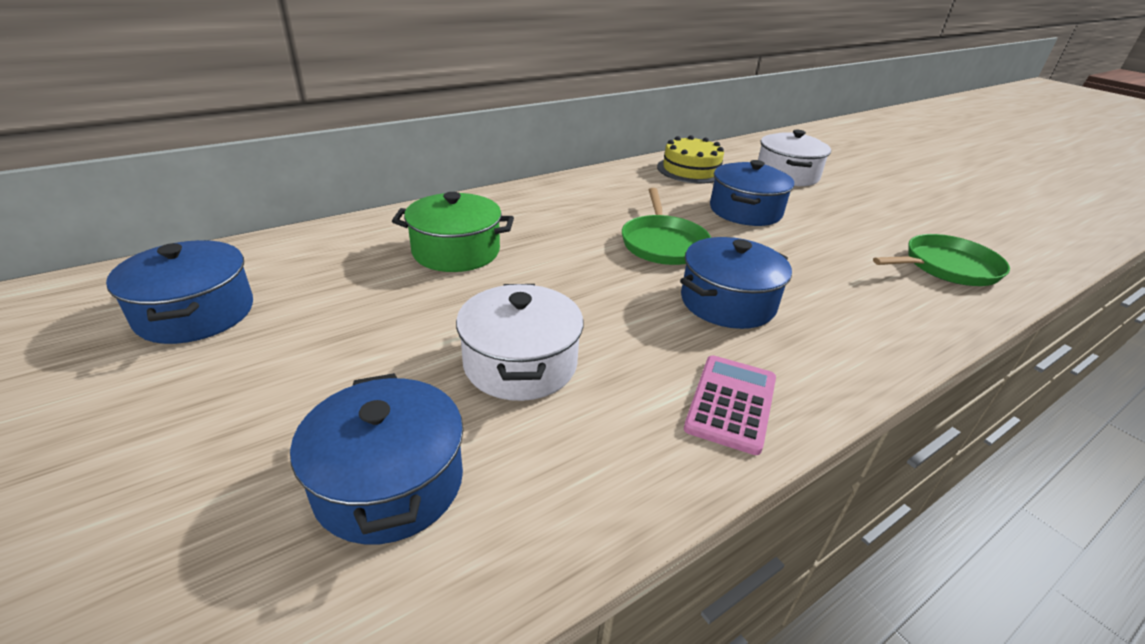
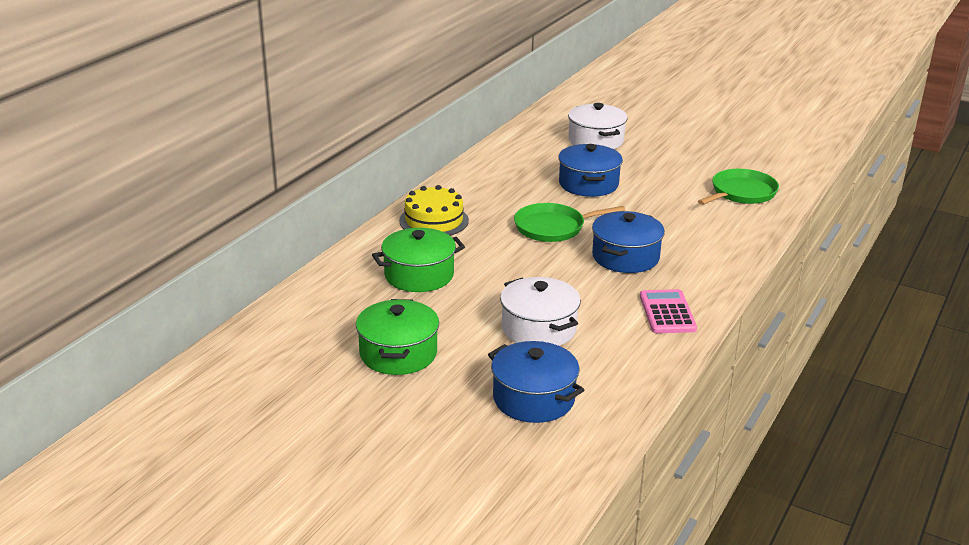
camera: 25 degrees left, 5 degrees down
(196, 313) = (303, 365): blue pot -> none
(311, 336) = (398, 353): none -> green pot
(663, 243) = (553, 227): green pan -> green pan turned 105 degrees clockwise
(691, 170) = (520, 155): yellow cake -> yellow cake (434, 220)

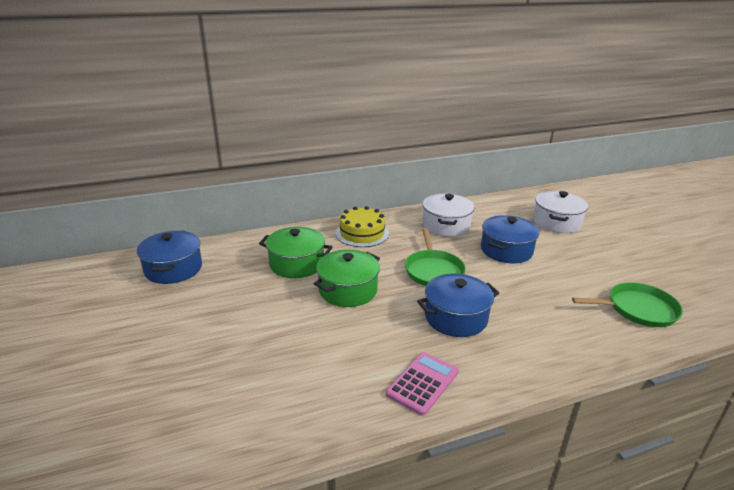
camera: 40 degrees right, 0 degrees up
(398, 353) = (199, 310): green pot -> green pot (348, 290)
(533, 399) = (215, 397): blue pot -> blue pot (173, 269)
(539, 329) = (307, 341): white pot -> white pot (446, 225)
(553, 227) = (433, 270): green pan -> green pan turned 120 degrees counterclockwise

